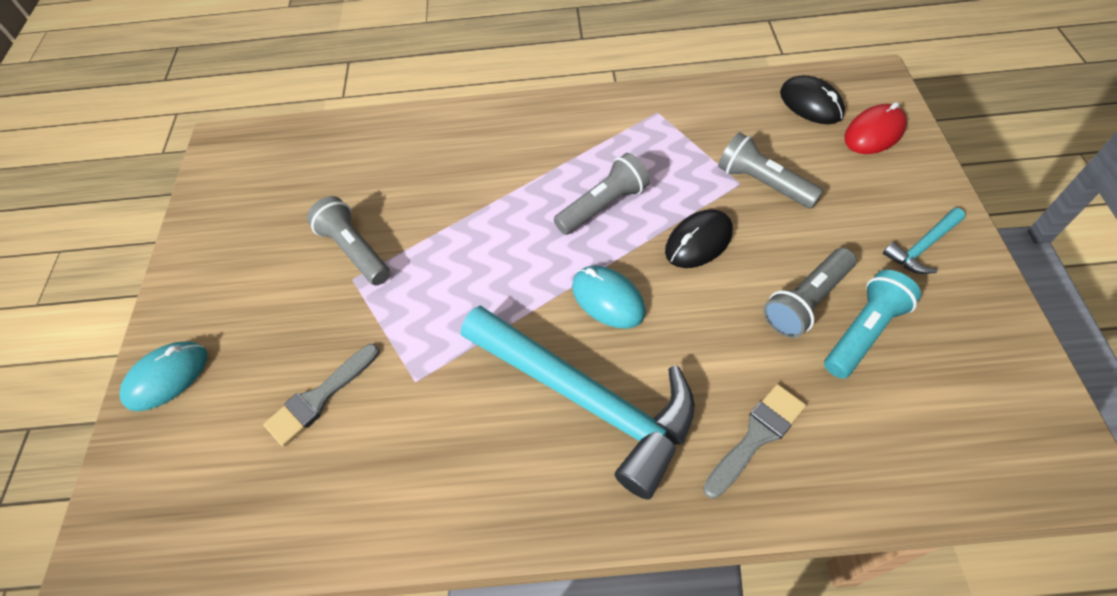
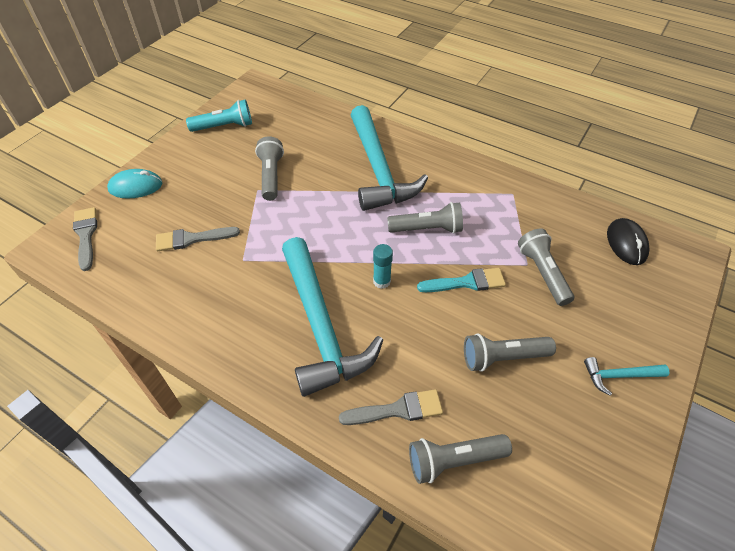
camera: 30 degrees right, 5 degrees down
(150, 493) = (86, 235): none -> grey brush
(484, 167) = (378, 169): none -> turquoise hammer
(608, 299) = (381, 281): turquoise mouse -> turquoise glue stick
(698, 241) = (466, 282): black mouse -> turquoise brush
(860, 449) = (454, 461): none -> grey flashlight
(863, 332) = (523, 399): turquoise flashlight -> turquoise flashlight (224, 126)
(874, 133) = (656, 286): red mouse -> none

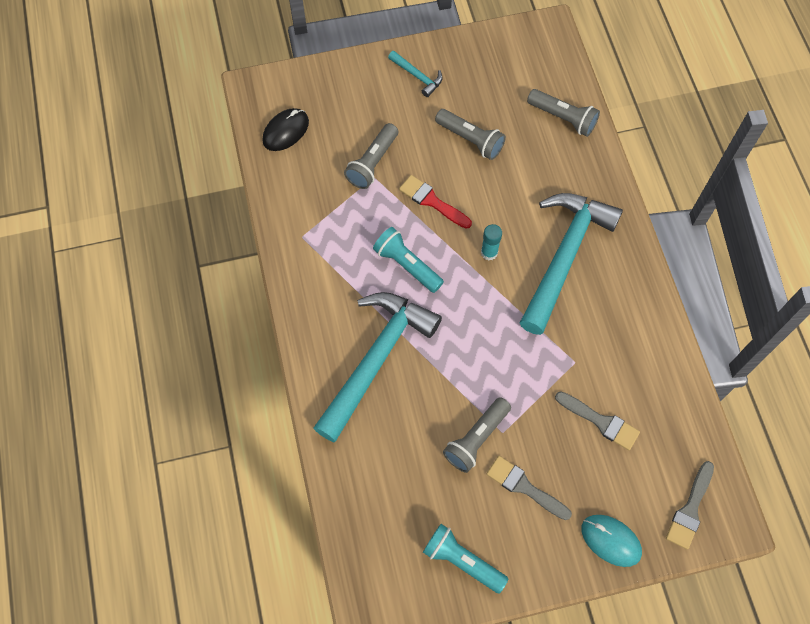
camera: 135 degrees left, 15 degrees up
(397, 409) = (567, 166): grey brush -> grey brush (524, 487)
(427, 229) = (407, 265): grey flashlight -> turquoise flashlight
(466, 282) = (432, 201): turquoise brush -> red brush

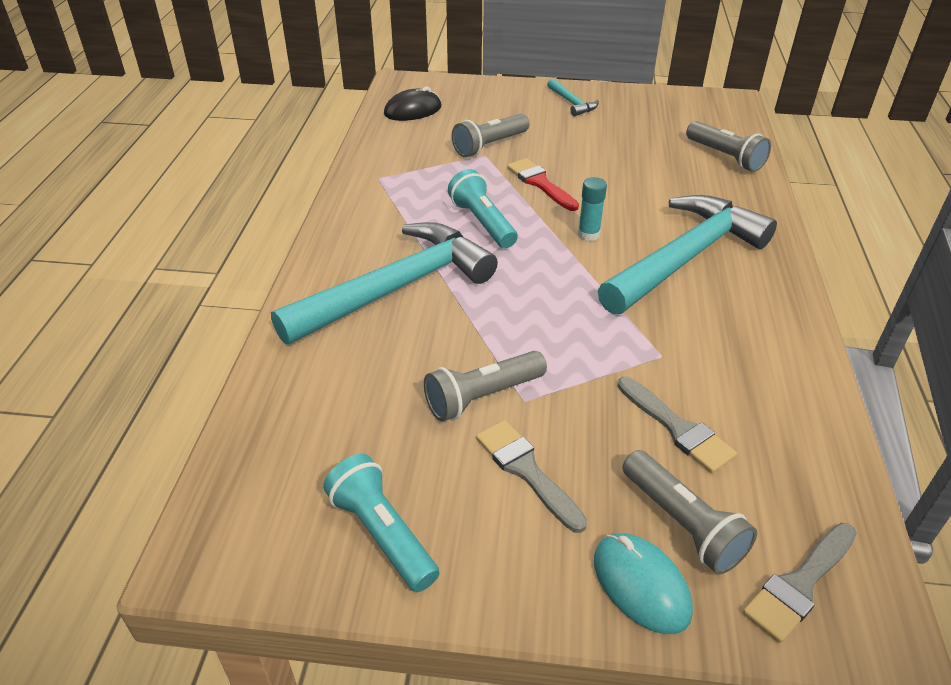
camera: 20 degrees right, 25 degrees down
(471, 139) = (609, 151): grey flashlight -> grey flashlight (683, 523)

